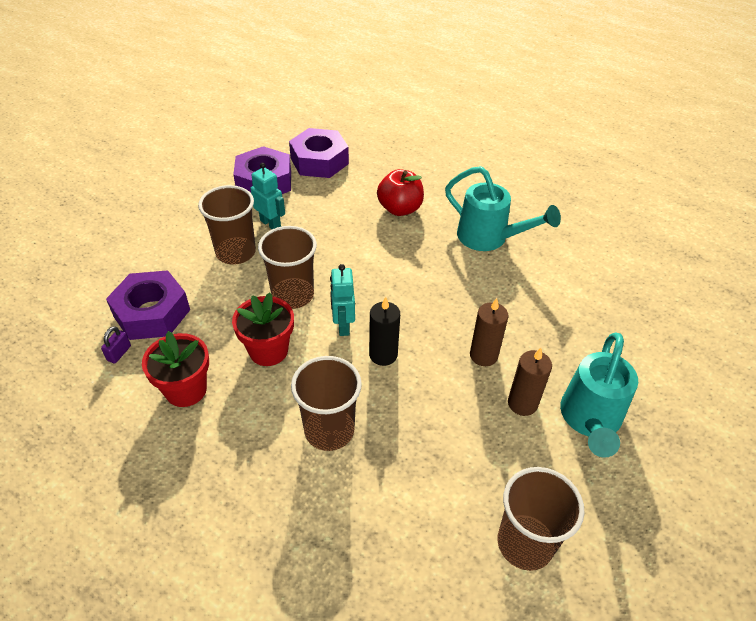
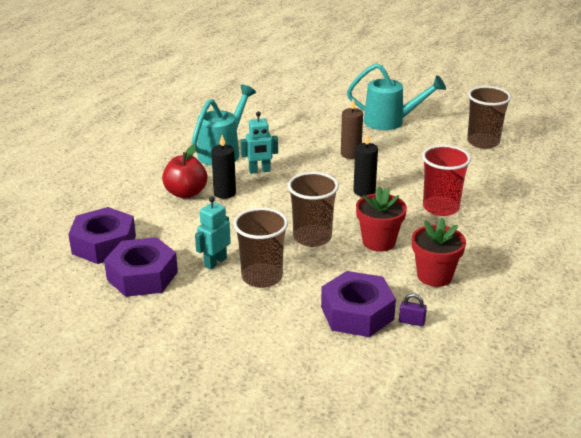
camera: 95 degrees left, 15 degrees down
(329, 430) = (440, 207): brown cup -> red cup
(343, 325) = (340, 210): turquoise robot -> turquoise robot (259, 171)
(396, 235) = (225, 193): none -> black candle
(522, 403) = (387, 141): brown candle -> none

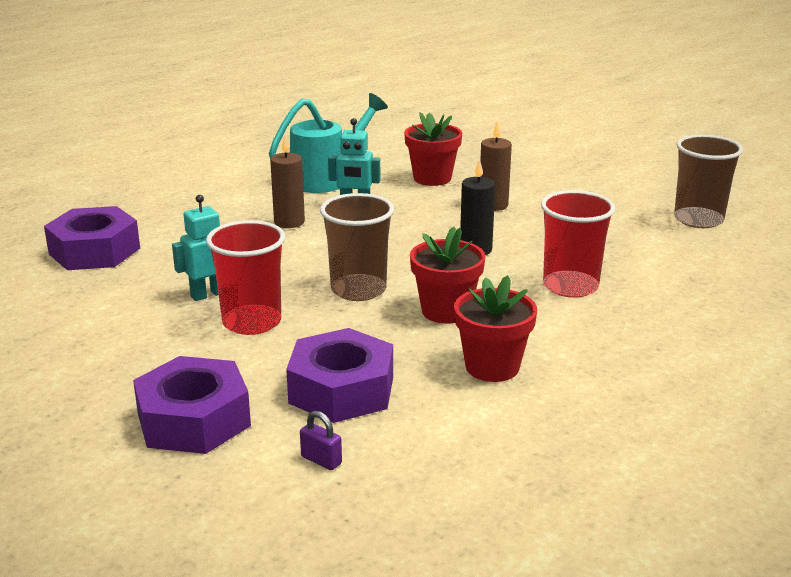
camera: 20 degrees right, 5 degrees down
(142, 276) = (106, 292): purple nut -> purple nut (193, 420)
(186, 193) = (241, 214): red apple -> none
(225, 193) = (289, 222): black candle -> brown candle
(262, 277) = (252, 322): brown cup -> red cup
(295, 139) = (432, 178): none -> red flower pot
(390, 122) = (579, 178): turquoise watering can -> none
(411, 321) = (410, 417): purple padlock -> purple padlock (321, 460)

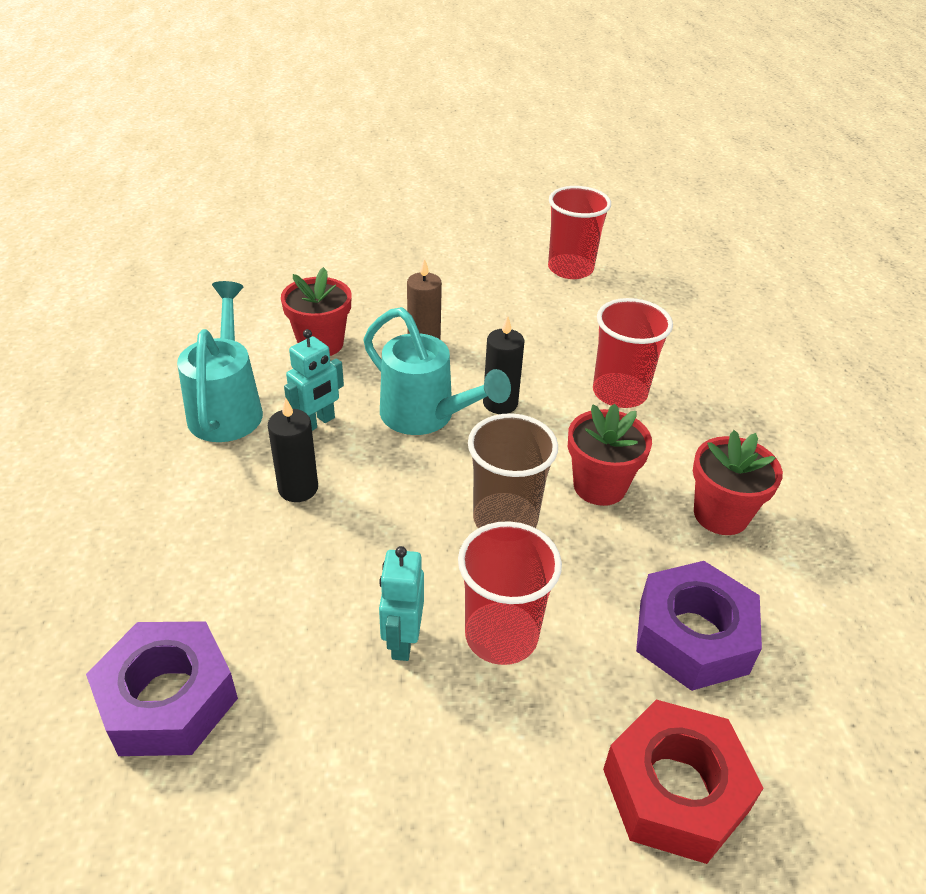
camera: 55 degrees left, 15 degrees up
(193, 420) = (675, 790): purple nut -> red nut
(289, 222) = (298, 488): brown candle -> black candle
(321, 460) = (811, 718): purple padlock -> none
(417, 232) = (426, 417): none -> turquoise watering can
(698, 220) = (570, 269): brown cup -> red cup

